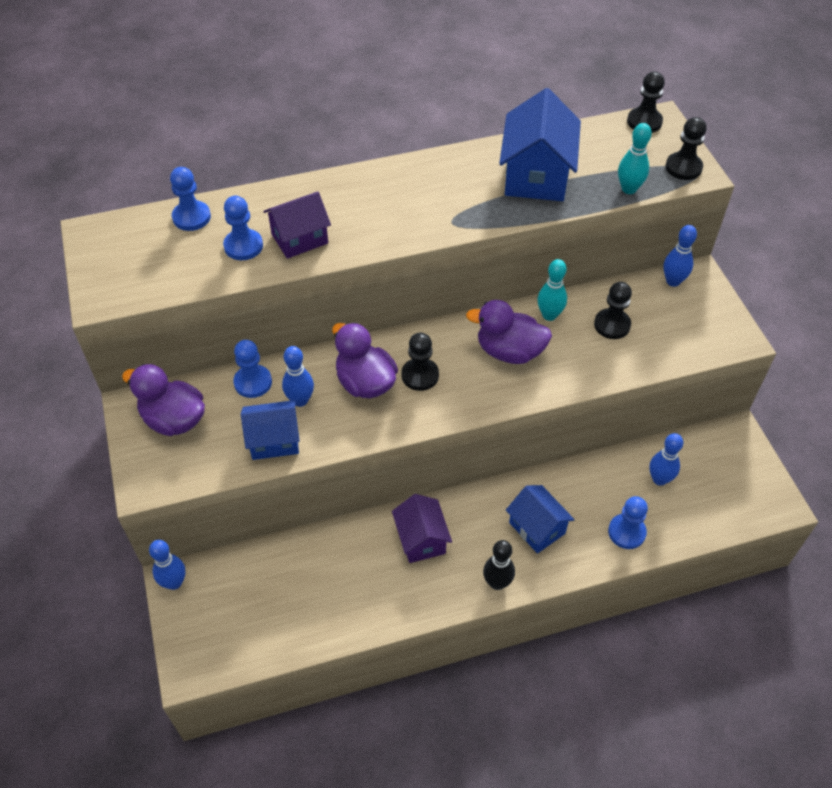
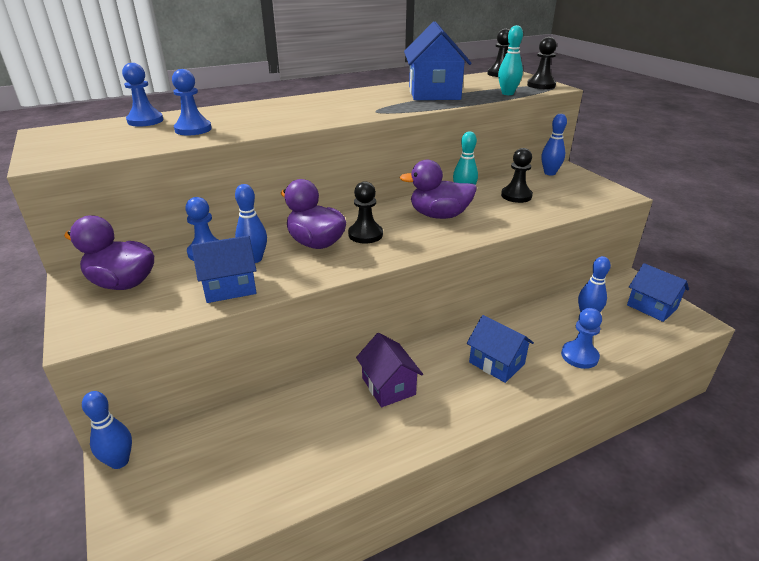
camera: 10 degrees left, 20 degrees down
(299, 239) = (245, 124): purple house -> none
(497, 583) = (475, 412): black bowling pin -> none
(739, 476) = (651, 307): none -> blue house

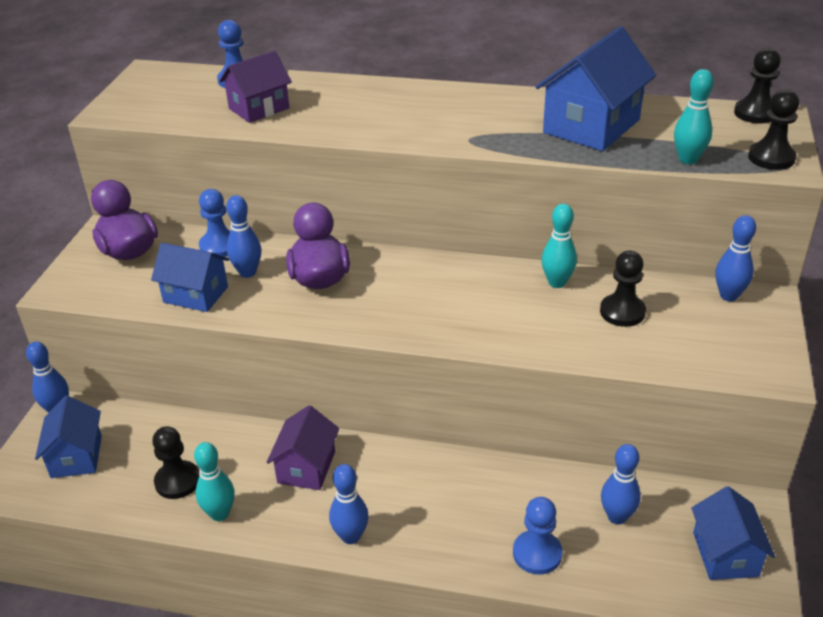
camera: 40 degrees right, 5 degrees up
(193, 129) = (259, 108): blue pawn -> purple house
(364, 452) = (220, 514): none -> turquoise bowling pin
(365, 234) = (377, 289): black pawn -> black pawn (177, 481)
(439, 215) = (487, 299): purple duck -> none
(472, 410) = (351, 536): none -> blue bowling pin
(496, 363) = (436, 507): blue house -> blue house (76, 456)

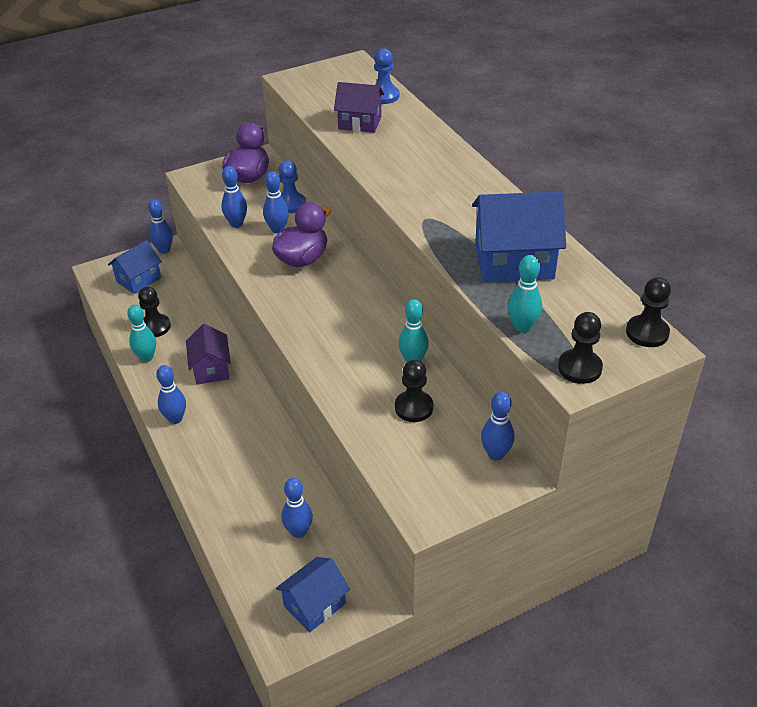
camera: 50 degrees right, 5 degrees up
(195, 295) = (236, 224): blue house -> blue bowling pin
(306, 467) = (211, 369): purple house -> purple house turned 75 degrees counterclockwise
(537, 554) = (232, 508): blue pawn -> none

